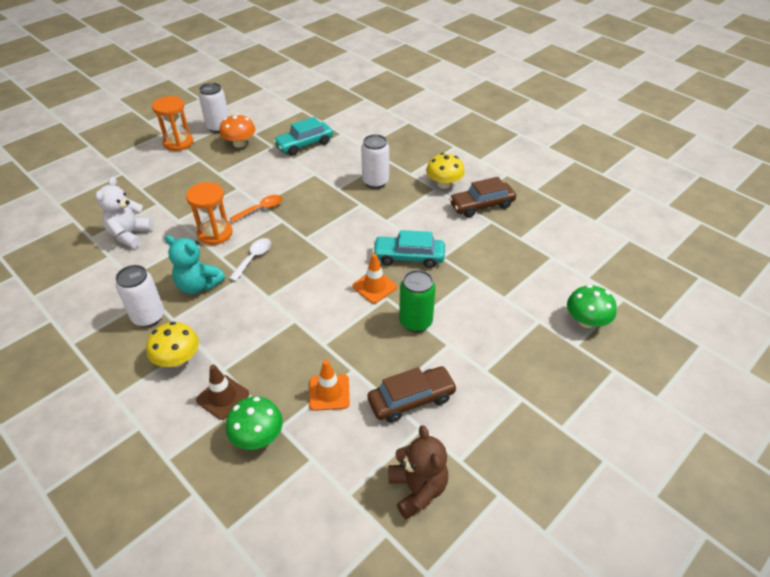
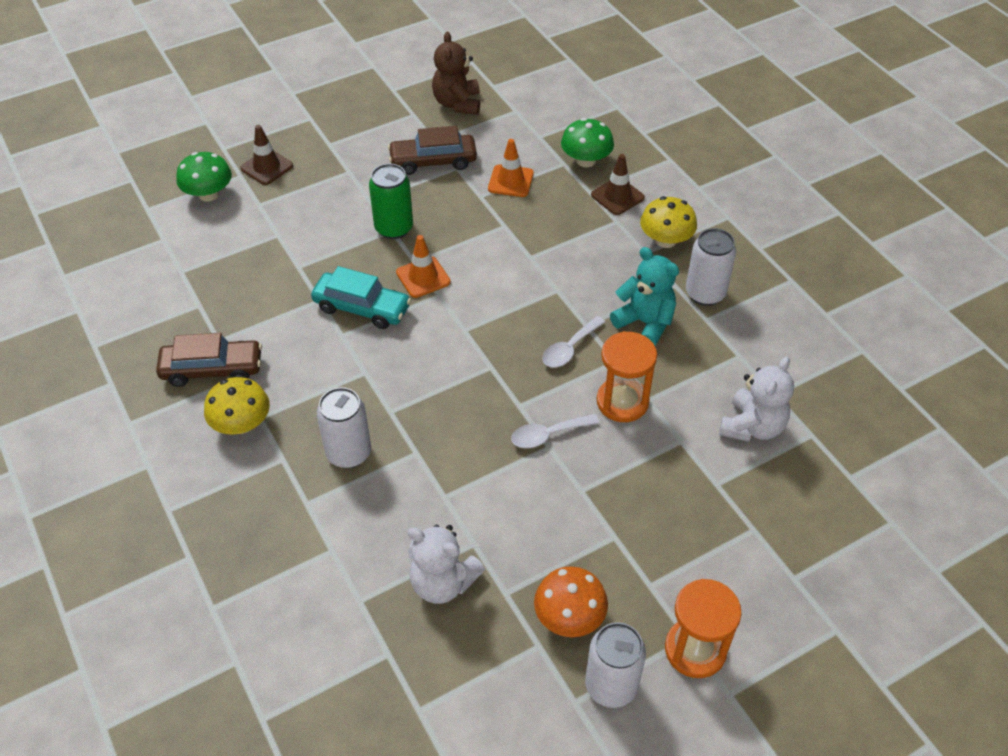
camera: 165 degrees left, 5 degrees up
(261, 209) = (548, 435): orange spoon -> white spoon
(304, 144) = (442, 583): turquoise car -> white teddy bear
(560, 358) = (267, 167): none -> brown traffic cone

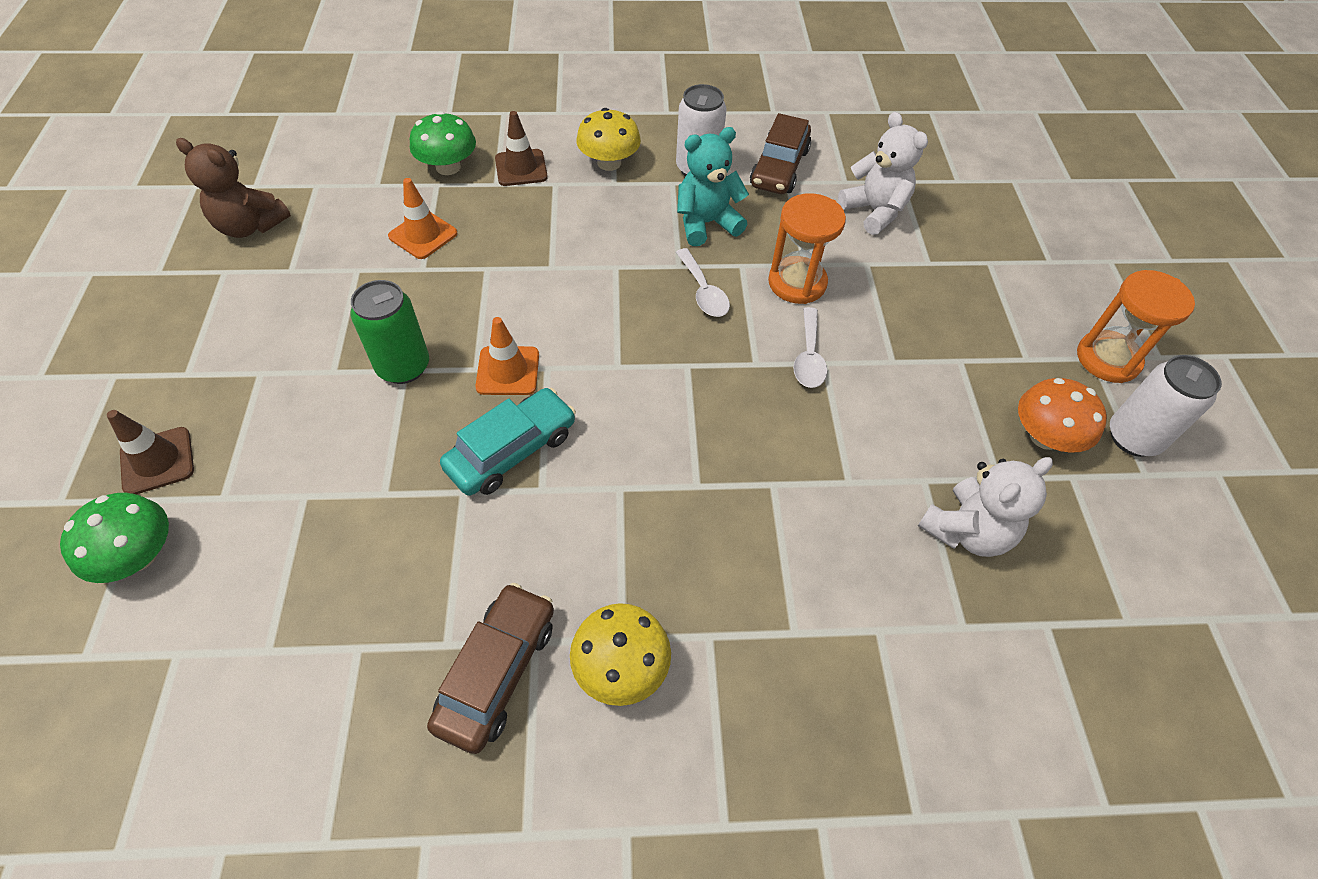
camera: 65 degrees left, 5 degrees up
(348, 453) = (738, 555): white can -> none
(433, 161) = (325, 286): brown car -> brown car (779, 168)

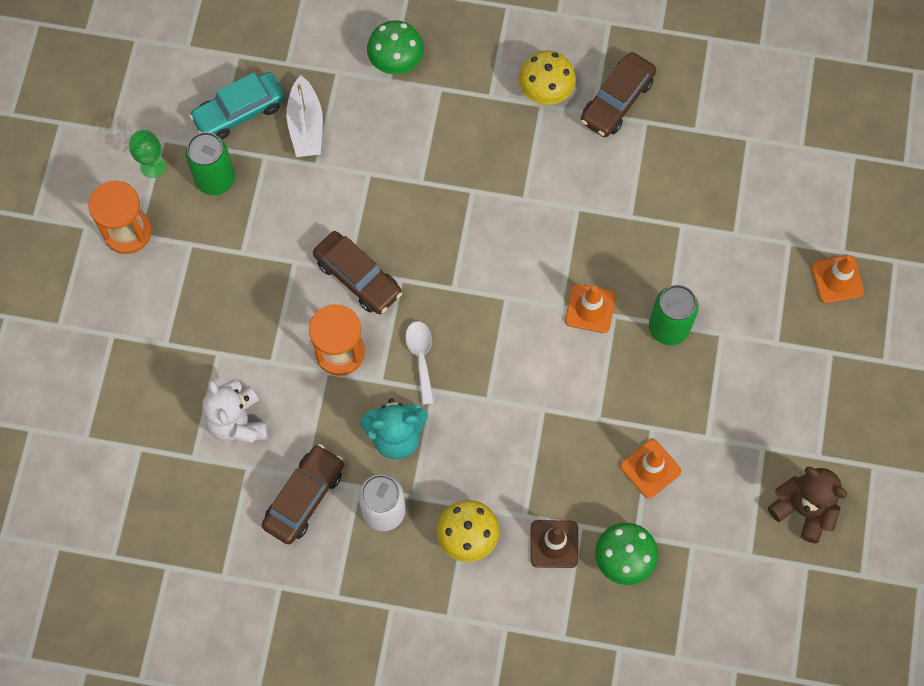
camera: 165 degrees left, 15 degrees up
(139, 555) = (835, 212): green mushroom -> green mushroom (396, 60)
(157, 461) = (837, 279): brown traffic cone -> orange traffic cone
(512, 450) = (594, 240): turquoise car -> turquoise car (239, 112)
(808, 357) = (358, 277): white spoon -> brown car
(966, 531) = (306, 126): white teddy bear -> white boat
(1045, 436) = (215, 179): orange mushroom -> green can
(1133, 438) = (153, 166): white can -> green goblet

